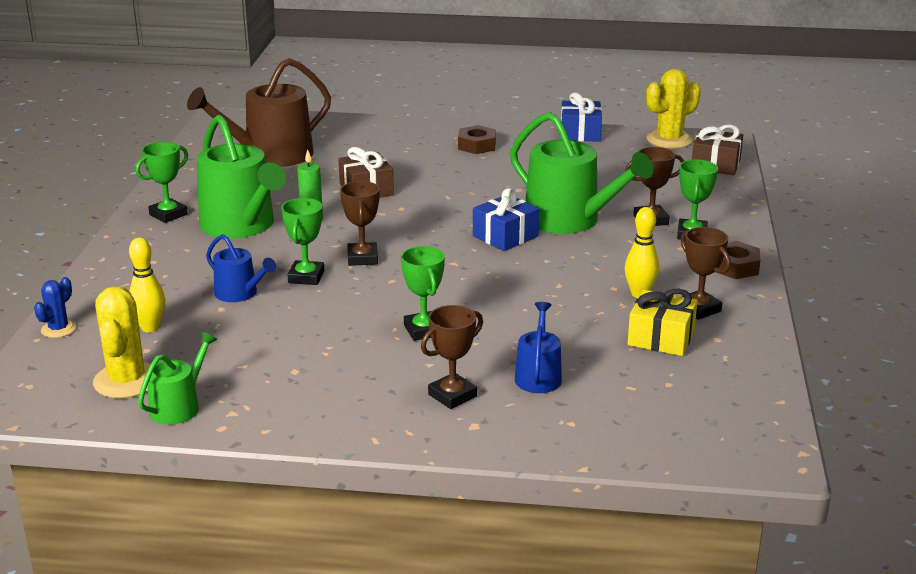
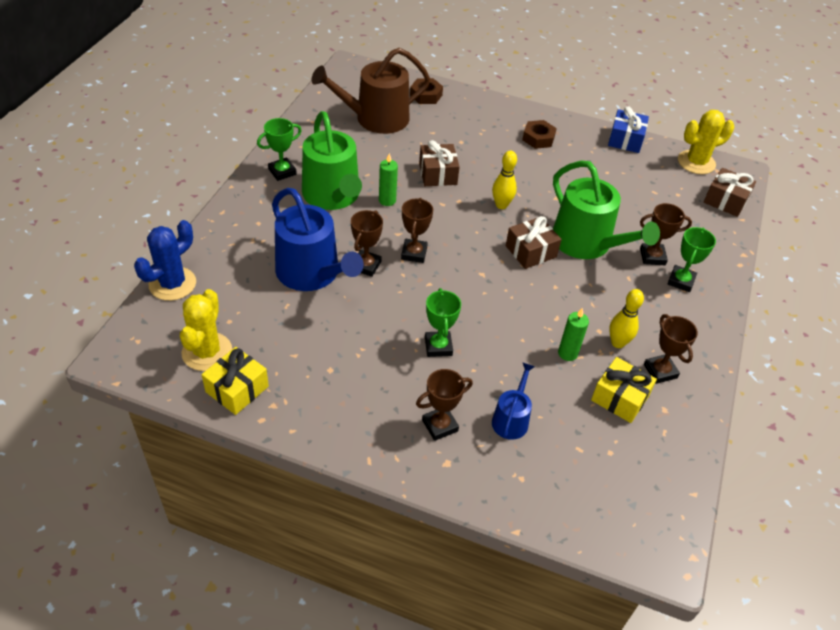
camera: 10 degrees right, 20 degrees up
(58, 329) = (172, 284): blue cactus -> blue cactus, size x1.80
(150, 327) = (238, 297): yellow bowling pin -> yellow bowling pin (501, 205)
(179, 406) = (237, 389): green watering can -> yellow gift
(240, 293) = (312, 273): blue watering can -> blue watering can, size x1.96
(306, 277) = (366, 265): green trophy -> brown trophy
(505, 236) = (531, 251): blue gift -> brown gift
(584, 311) = (567, 353): none -> green candle
(735, 267) = (704, 328): brown nut -> brown nut (426, 95)

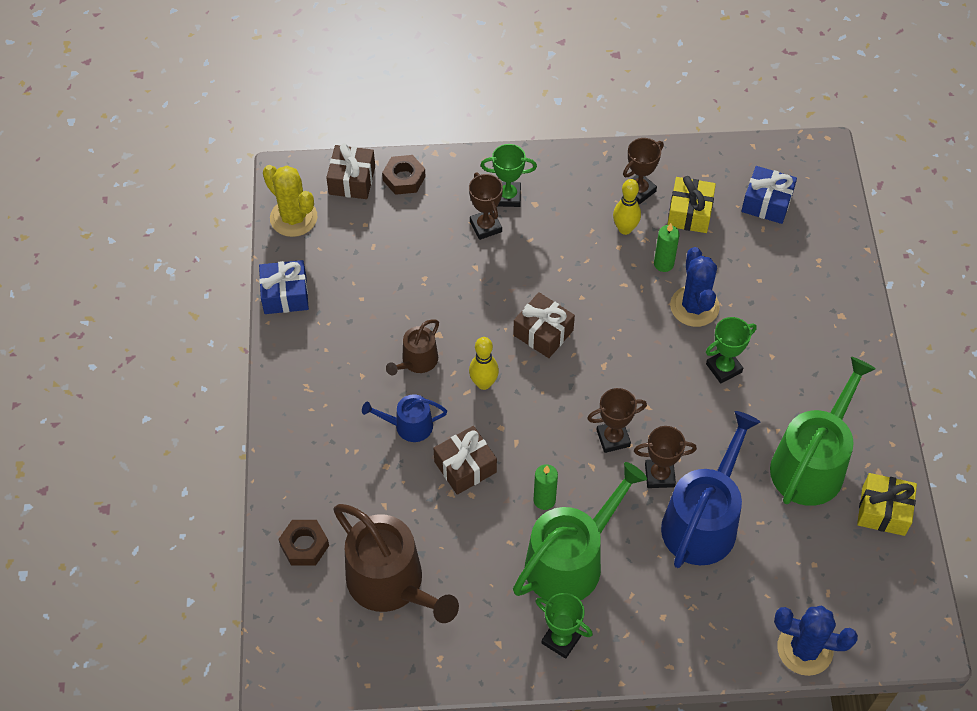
camera: 110 degrees left, 10 degrees up
(207, 352) = (862, 562): yellow cactus -> none
(440, 425) = (809, 334): brown trophy -> none
(511, 355) = (694, 306): none -> blue cactus
(511, 419) = (766, 284): blue watering can -> blue watering can (408, 426)
(538, 138) = (333, 385): brown nut -> brown nut (404, 178)
(538, 180) = (417, 361): none -> brown watering can
(587, 243) = (499, 287): green watering can -> green watering can (812, 463)
(611, 468) = (766, 203): none -> blue gift

